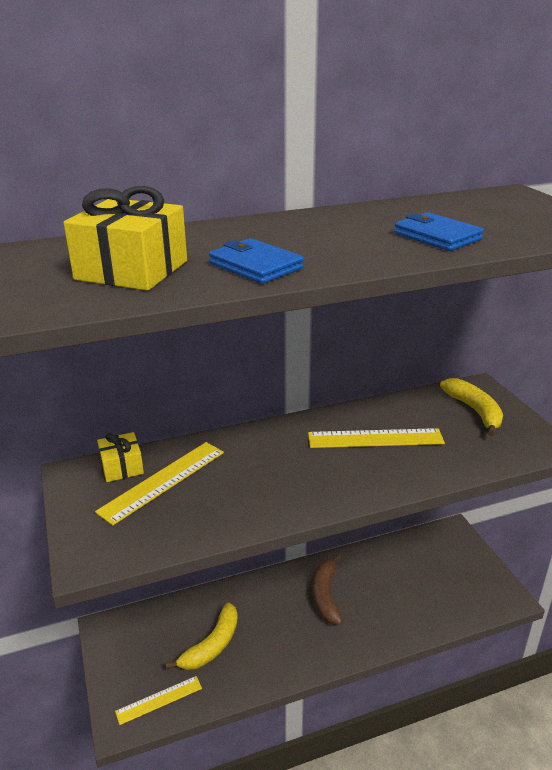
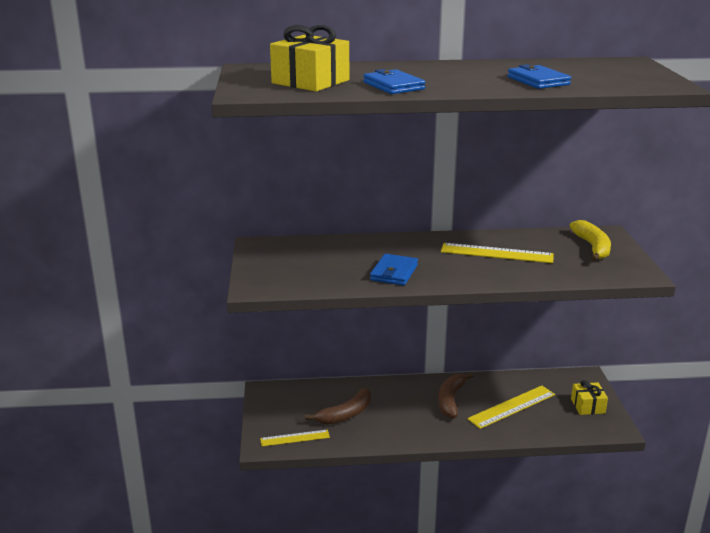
camera: 15 degrees right, 5 degrees down
(122, 467) = (293, 245): yellow gift -> yellow gift (588, 406)
(163, 481) = (320, 256): yellow ruler -> yellow ruler (512, 407)
(212, 645) = (345, 414): yellow banana -> brown banana
(266, 494) = (394, 273): none -> blue wallet

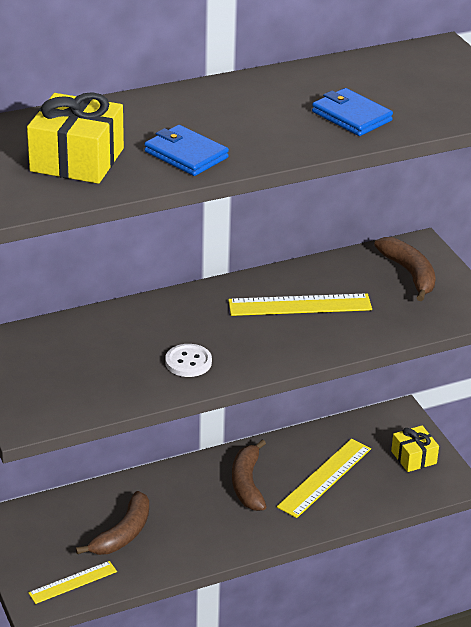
camera: 20 degrees left, 10 degrees up
(394, 273) = (188, 362): blue wallet -> white button
(592, 247) = (409, 274): yellow banana -> brown banana

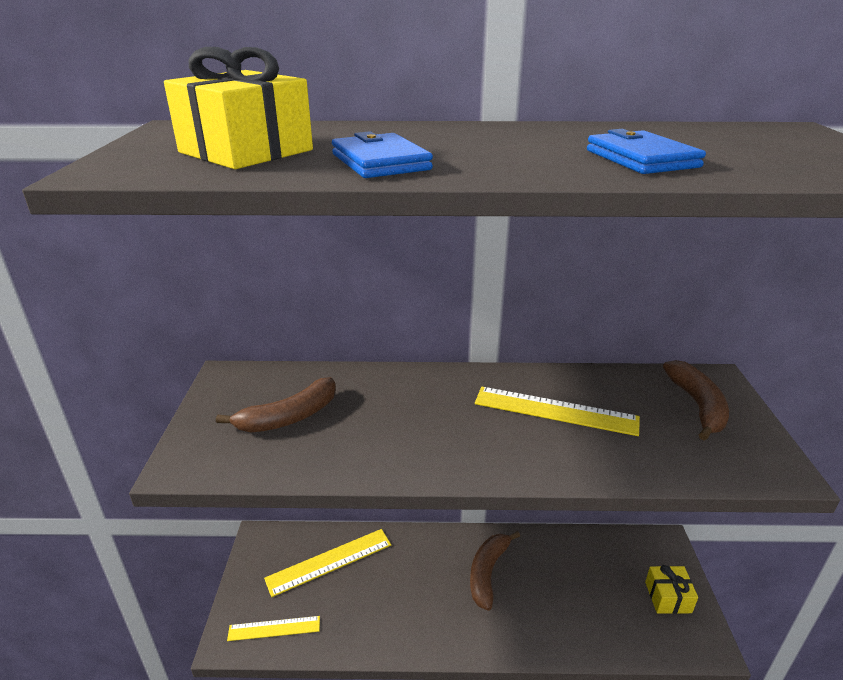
camera: 25 degrees right, 5 degrees down
(123, 534) = (349, 589): brown banana -> brown banana (289, 417)
(188, 362) = (398, 443): white button -> none
(324, 477) = (566, 591): yellow ruler -> yellow ruler (329, 561)

